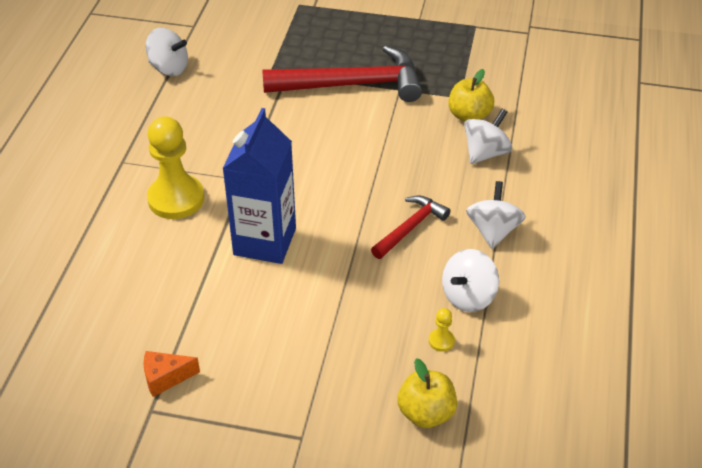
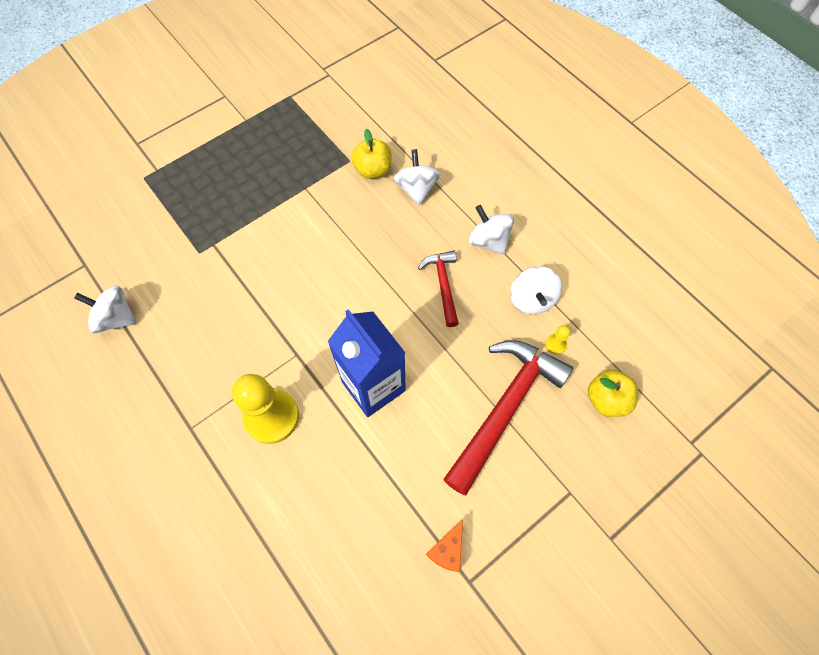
camera: 50 degrees left, 20 degrees up
(169, 68) = (116, 318): white spinning top -> white spinning top turned 135 degrees counterclockwise
(352, 85) = (270, 212): red hammer -> red hammer (505, 408)

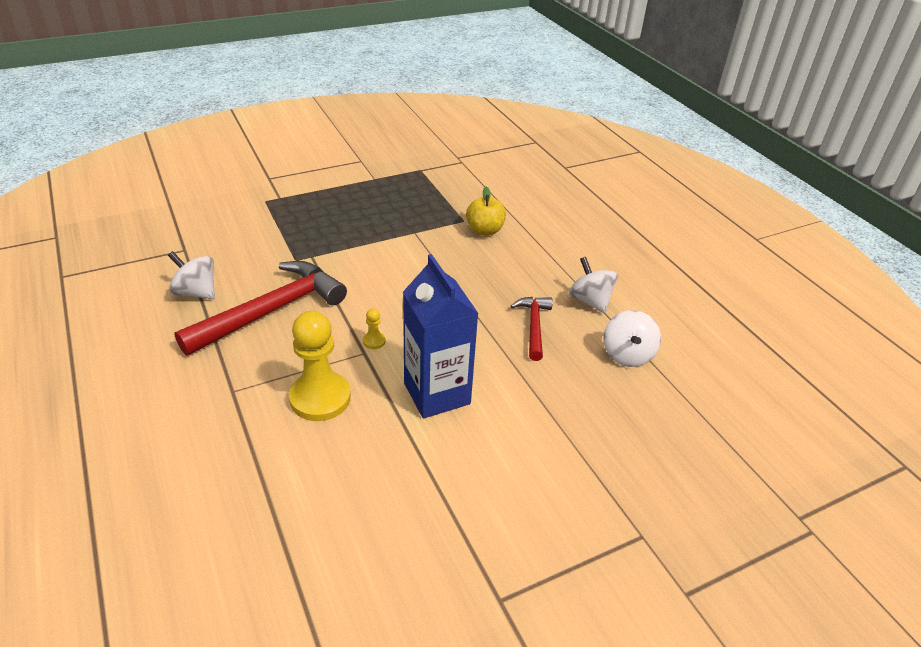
camera: 10 degrees right, 25 degrees down
(416, 189) = (524, 250): white spinning top -> none
(447, 550) = (481, 561): orange cheese -> none
(505, 408) = (579, 441): red hammer -> red hammer (271, 311)
(555, 344) = (647, 396): yellow pawn -> yellow pawn (374, 341)
(606, 399) = (699, 456): yellow apple -> none

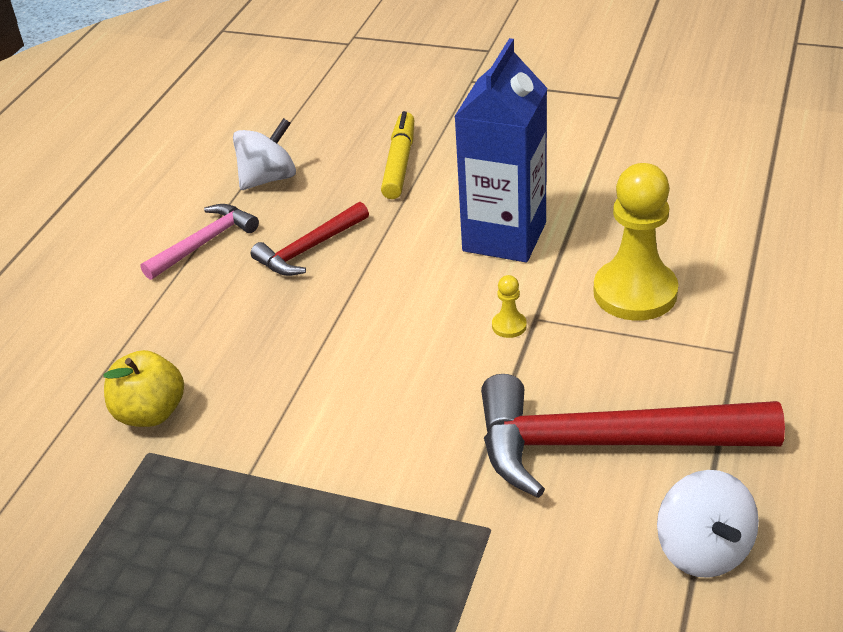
camera: 130 degrees left, 0 degrees up
(572, 412) = (399, 163): none -> yellow marker
(590, 301) = (204, 243): white spinning top -> pink hammer

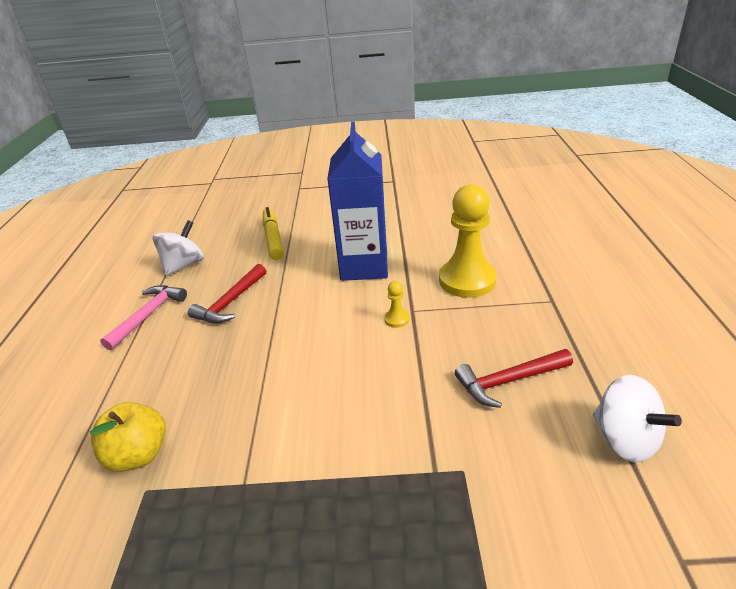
camera: 20 degrees left, 5 degrees down
(606, 443) = (509, 381): red hammer -> red hammer, size x0.53

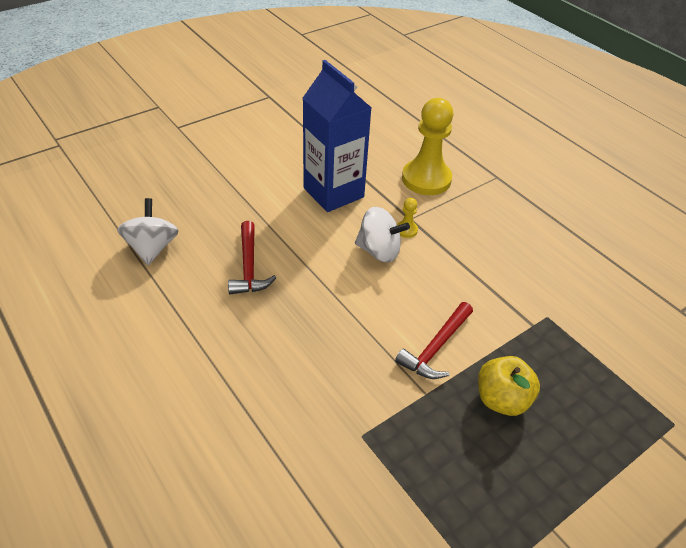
camera: 40 degrees left, 10 degrees up
(138, 455) = (325, 417): yellow apple -> yellow apple (502, 399)
(148, 315) = (180, 309): pink hammer -> none
(273, 239) = (216, 191): yellow marker -> none
(509, 381) = (522, 247): red hammer -> red hammer (436, 348)
(625, 439) = (611, 257): white spinning top -> white spinning top (379, 251)

